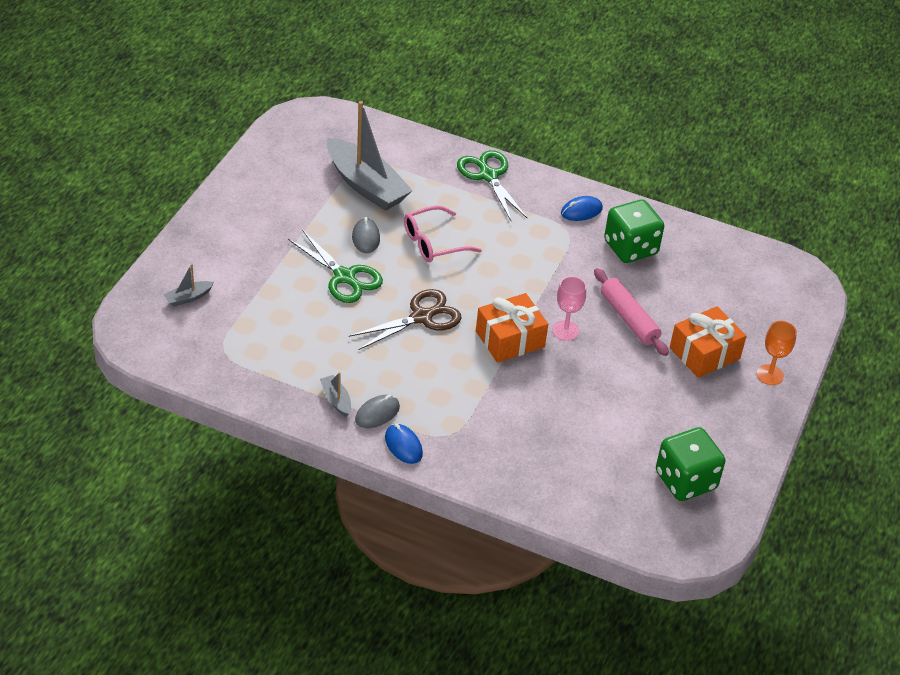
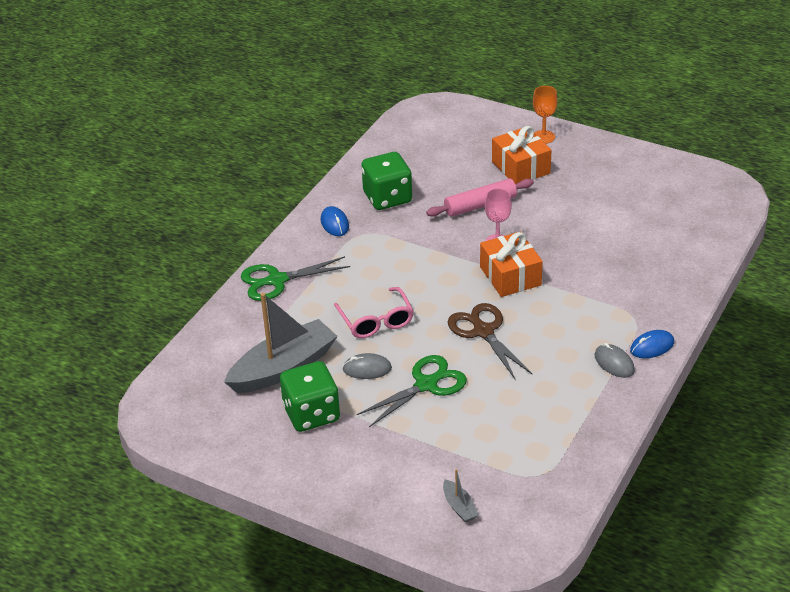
camera: 80 degrees left, 5 degrees down
(336, 400) = (599, 391): grey boat -> none
(685, 480) = (666, 189): green dice -> green dice (311, 414)

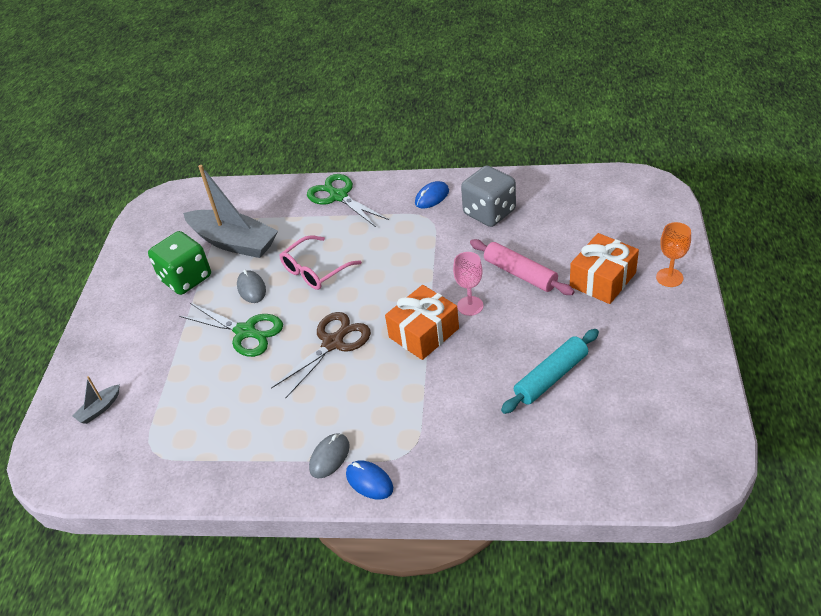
camera: 70 degrees right, 5 degrees up
(387, 198) = (489, 212): green dice -> grey dice
(605, 225) = (551, 377): none -> turquoise rolling pin

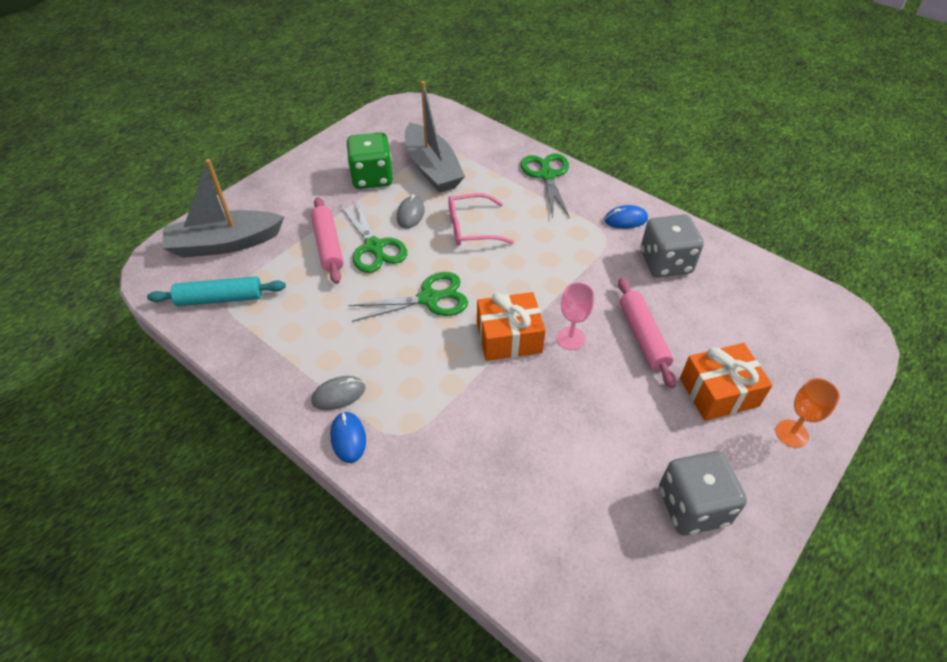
camera: 30 degrees right, 5 degrees up
(99, 409) = (225, 244): grey boat -> grey boat, size x2.39
(202, 354) = (328, 245): none -> pink rolling pin
(333, 342) = (430, 298): brown scissors -> green scissors
(551, 377) = (583, 454): turquoise rolling pin -> turquoise rolling pin (220, 299)
(649, 363) = (692, 506): none -> grey dice

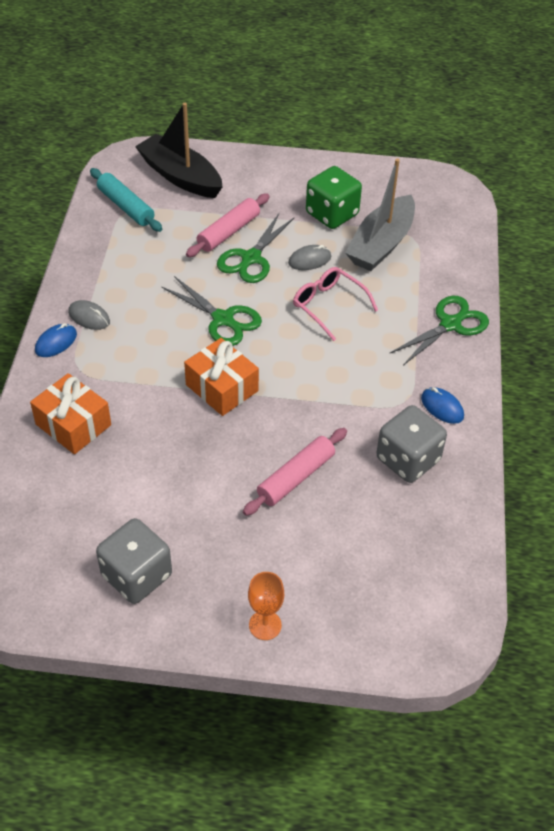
camera: 55 degrees right, 0 degrees up
(225, 244) = (180, 176): grey boat -> black boat
(570, 338) = (253, 428): pink goblet -> none
(718, 392) = (273, 555): orange gift -> orange gift (73, 424)

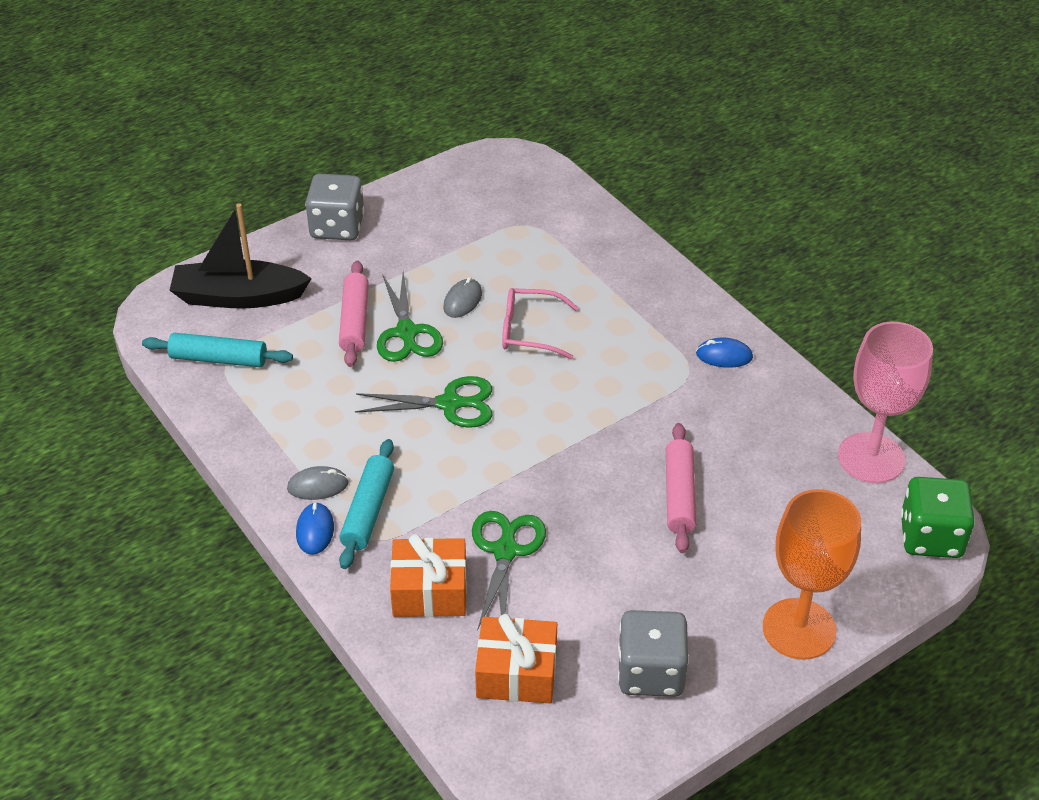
camera: 40 degrees left, 5 degrees down
(98, 351) = (368, 511): none -> turquoise rolling pin
(222, 388) = (524, 464): orange gift -> orange gift (516, 673)
(265, 625) = (799, 629): orange goblet -> orange goblet, size x2.00
(332, 214) = (432, 246): green dice -> green dice (930, 537)
(381, 244) = (509, 248): grey boat -> none
(407, 459) = (748, 417): grey dice -> grey dice (337, 227)
(451, 324) = (650, 281): green scissors -> green scissors (505, 550)
(463, 550) = (871, 458): none -> pink goblet

